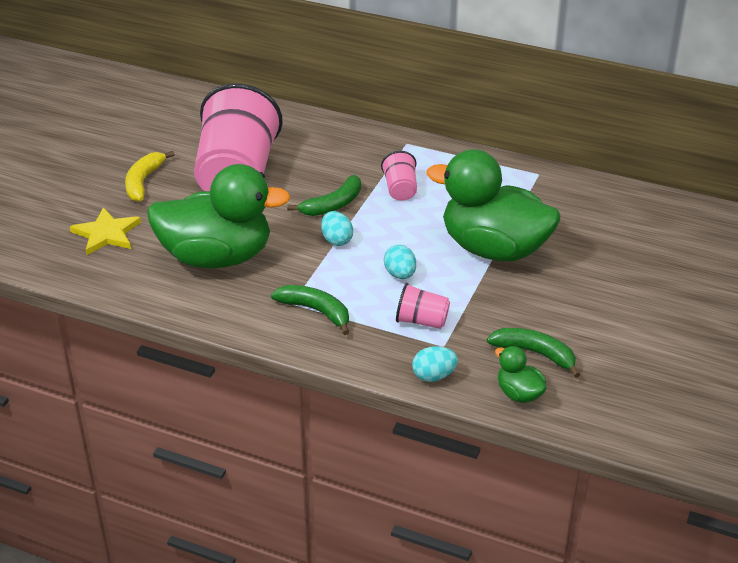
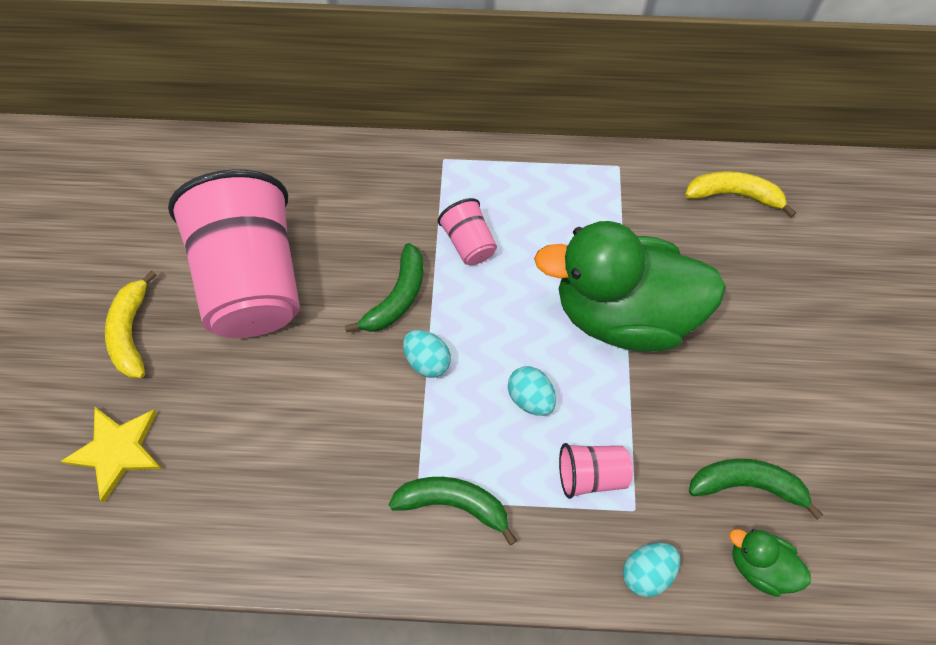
camera: 20 degrees left, 25 degrees up
(217, 257) = (286, 445): green duck -> none
(620, 207) = (734, 195): none -> yellow banana

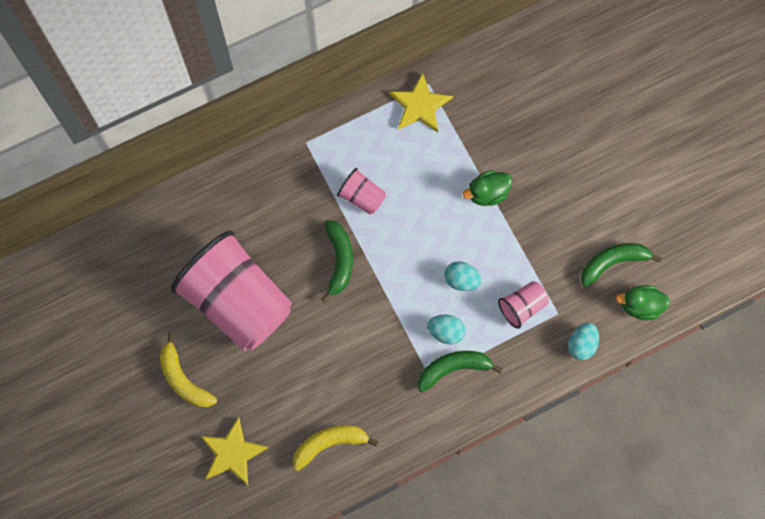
camera: 30 degrees left, 10 degrees up
(427, 361) = (385, 292): turquoise egg -> turquoise egg (446, 332)
(595, 182) = (419, 105): none -> yellow star
(622, 314) = (487, 193): green duck -> green duck, size x0.42
(734, 195) = (515, 66): yellow banana -> yellow banana (329, 444)

